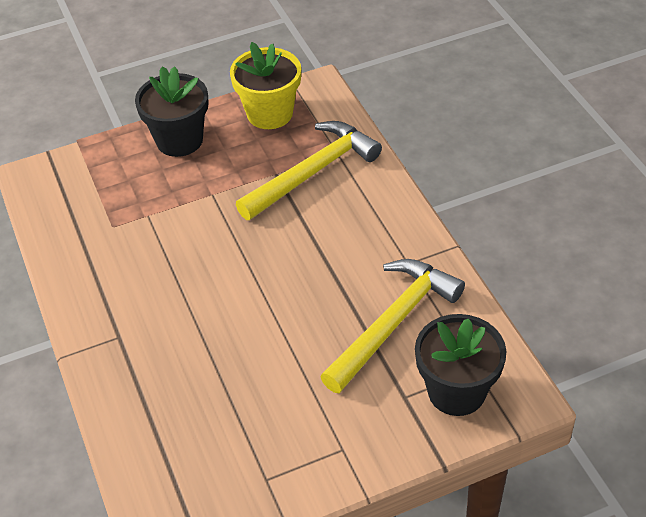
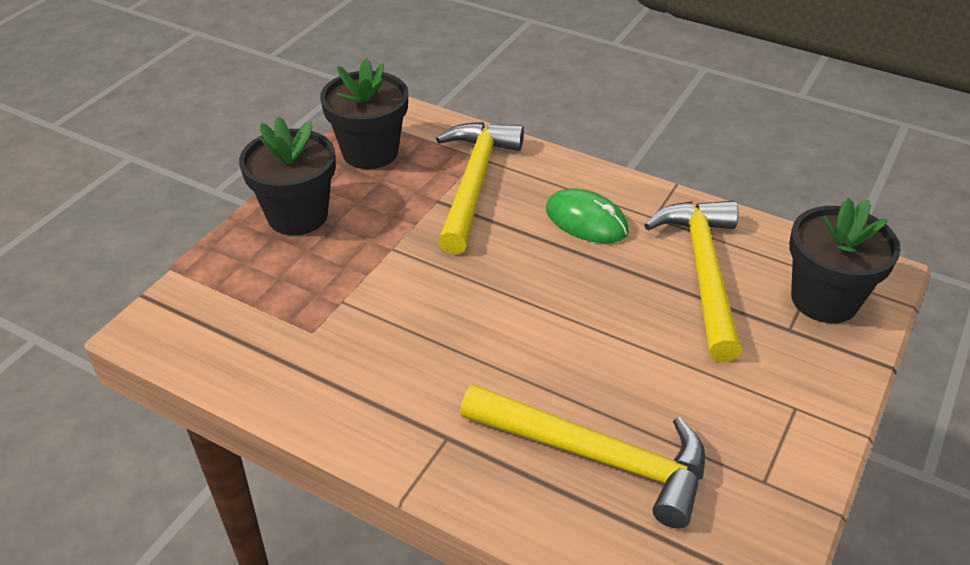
camera: 40 degrees left, 5 degrees down
(187, 401) = (598, 457): none -> yellow hammer
(270, 113) = (370, 152): yellow flower pot -> black flower pot
(357, 240) = (586, 221): none -> green mouse

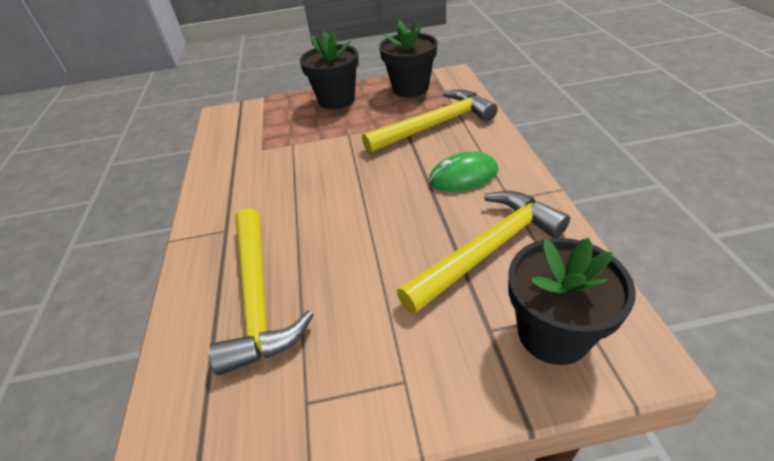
camera: 55 degrees right, 0 degrees up
(586, 221) = (463, 176): green mouse -> green mouse turned 75 degrees clockwise

